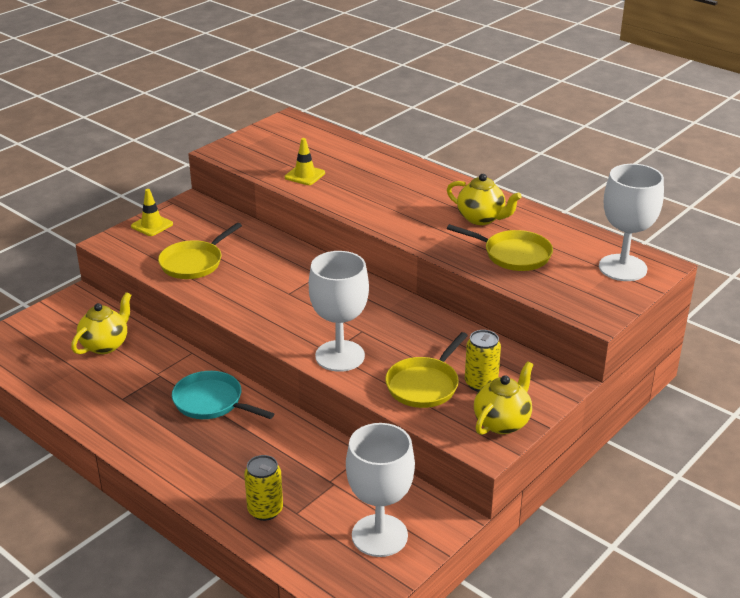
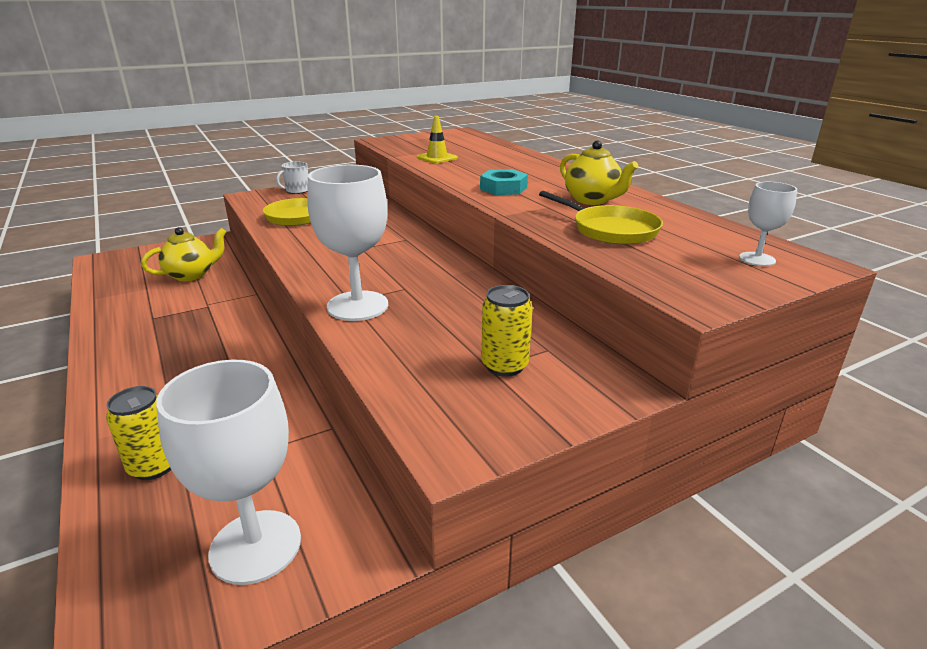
camera: 20 degrees right, 5 degrees down
(152, 225) = (297, 191): yellow traffic cone -> white mug
(212, 402) = (227, 337): turquoise pan -> none
(399, 214) = (503, 188): none -> turquoise nut
(424, 385) = (429, 353): yellow pan -> none
(502, 422) = (501, 420): yellow teapot -> none
(622, 268) = (757, 259): white goblet -> white goblet, size x0.51

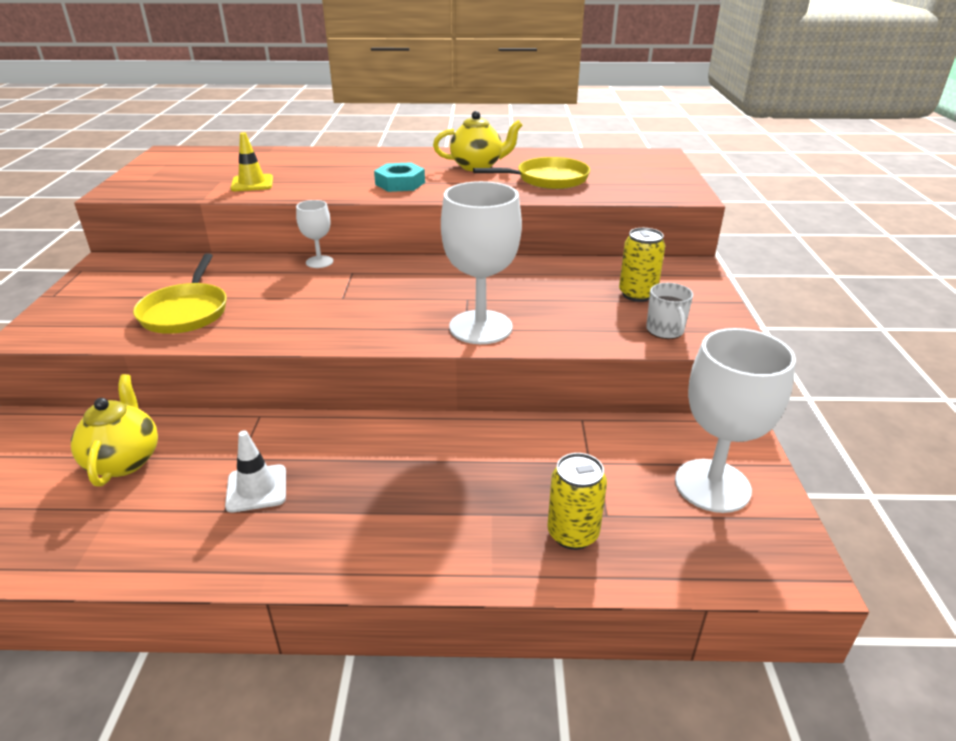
camera: 60 degrees left, 5 degrees up
(176, 319) = (256, 488): none -> white traffic cone
(297, 191) = (78, 297): white mug -> white mug (665, 330)
(757, 259) = (640, 163): white goblet -> white goblet (319, 262)

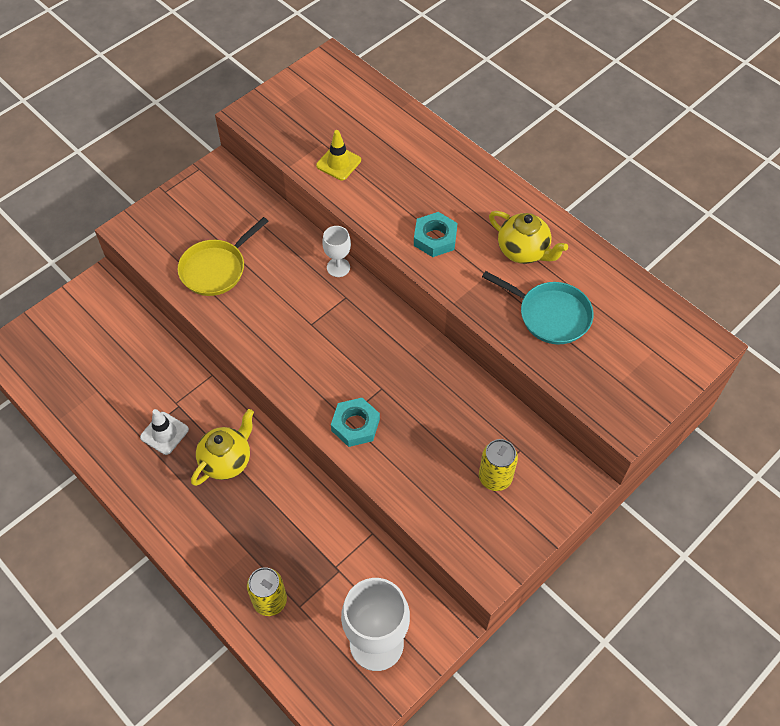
camera: 45 degrees right, 25 degrees up
(124, 460) = (126, 357): yellow teapot -> yellow teapot (227, 460)
(480, 327) = (355, 425): white goblet -> turquoise nut
(548, 179) = (550, 315): yellow pan -> turquoise pan
(665, 330) = (460, 527): white mug -> none

